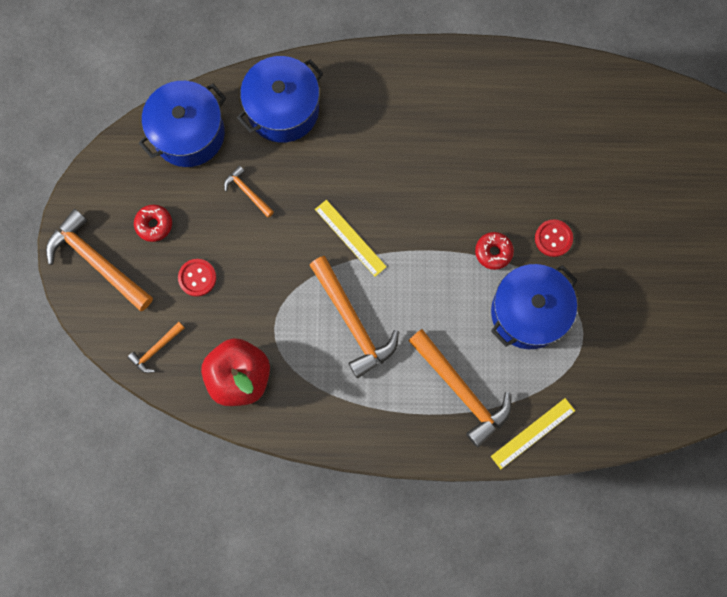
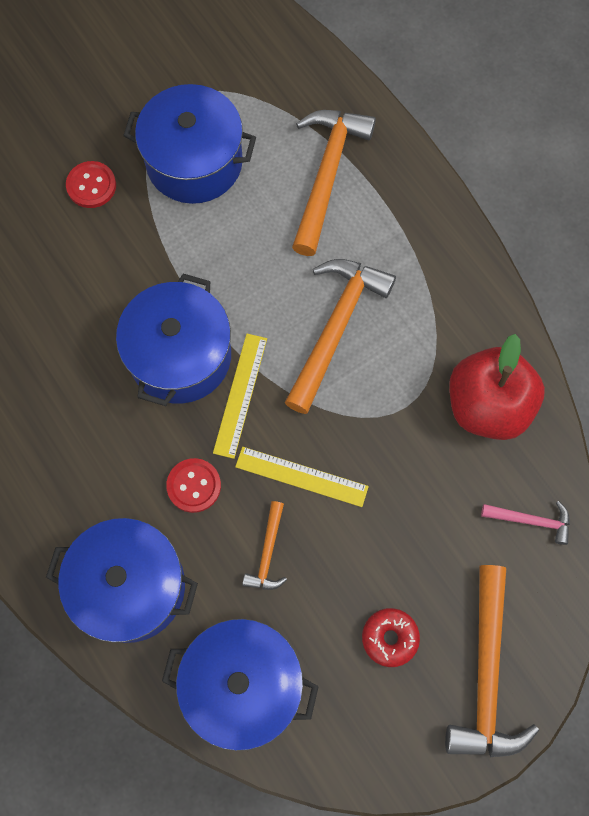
camera: 125 degrees left, 5 degrees down
(156, 349) = (531, 520): orange hammer -> pink hammer
(197, 278) = (414, 535): red button -> red button (194, 486)
(399, 219) = (180, 356): none -> blue pot
(493, 252) = (150, 235): red donut -> none
(533, 433) = (319, 85): yellow ruler -> yellow ruler (301, 476)

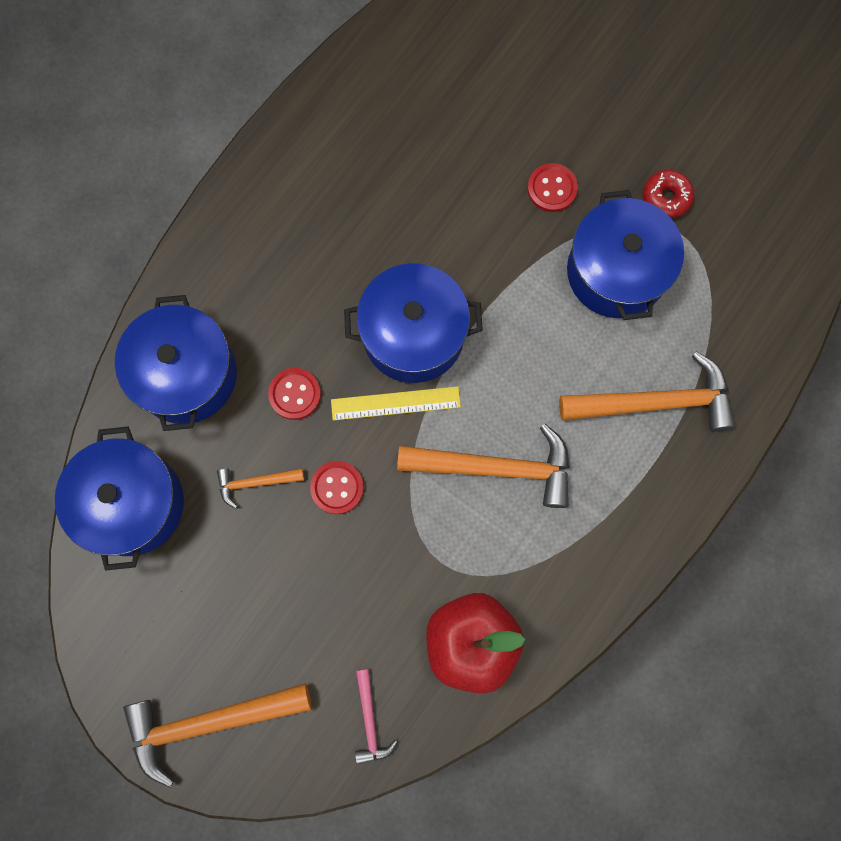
camera: 70 degrees right, 5 degrees up
(301, 476) = (337, 488): yellow ruler -> red button
(389, 638) = (214, 621): red donut -> red donut (666, 197)

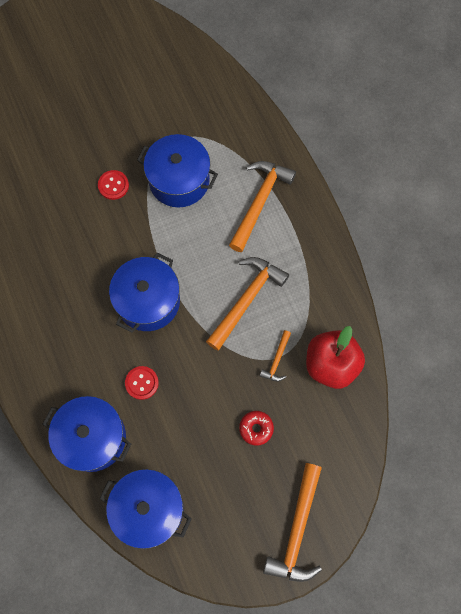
camera: 60 degrees left, 5 degrees down
(255, 483) = (179, 432): orange hammer -> orange hammer (277, 360)
(337, 488) = (208, 389): red button -> none
(370, 721) = (343, 440): pink hammer -> none
(395, 403) = (180, 331): yellow ruler -> none
(666, 197) = (155, 134): red donut -> red donut (256, 428)

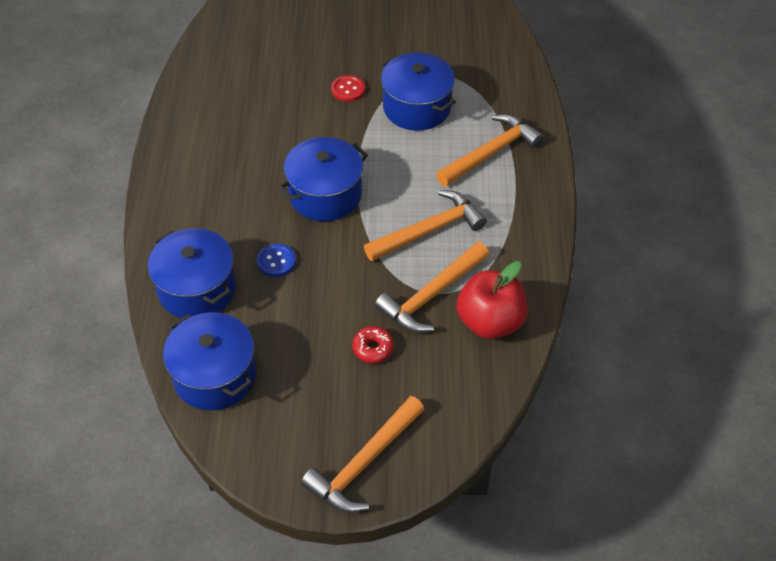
camera: 25 degrees right, 20 degrees down
(142, 383) = (276, 261): red button -> blue button
(277, 360) = (431, 295): orange hammer -> orange hammer, size x2.02

